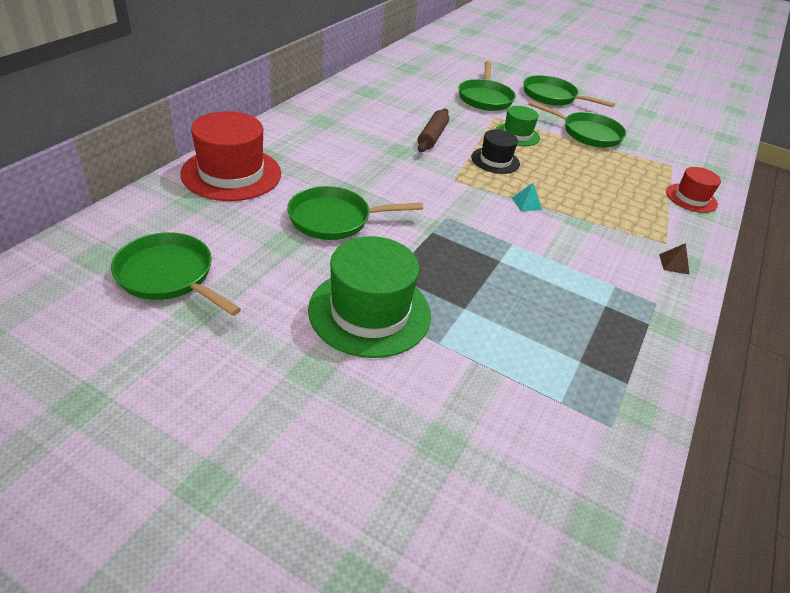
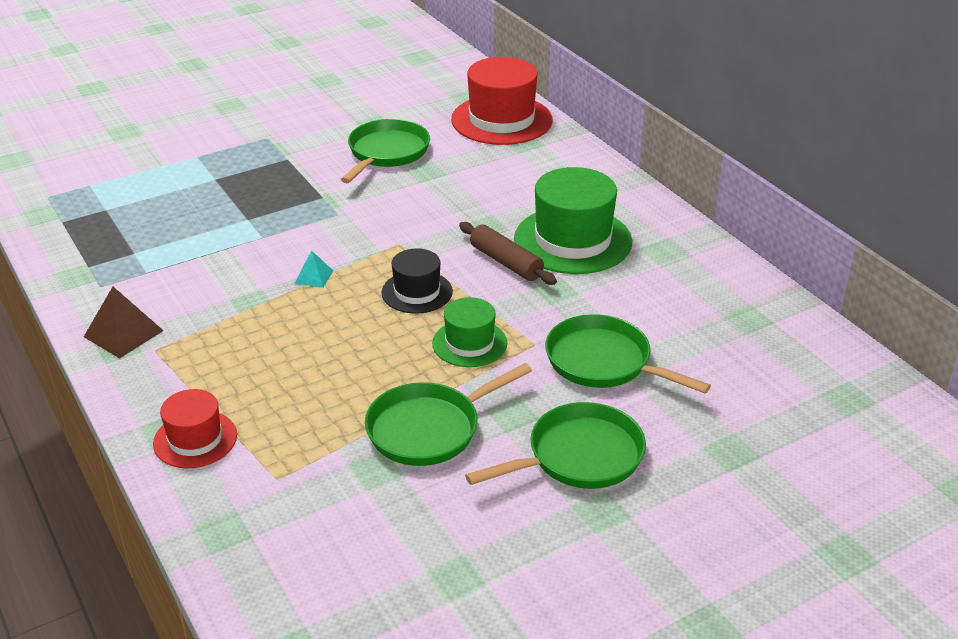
camera: 125 degrees right, 5 degrees down
(169, 276) = (373, 76): green pan -> none
(370, 312) = (257, 138): green hat -> green hat (573, 240)
(674, 264) = (123, 333): brown pyramid -> brown pyramid, size x1.72

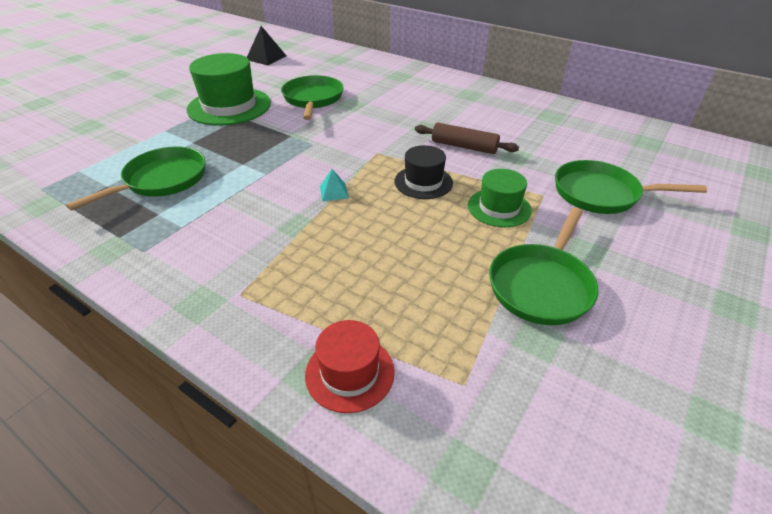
camera: 25 degrees left, 5 degrees up
(123, 333) = (196, 288): brown pyramid -> none
(380, 75) = (266, 57): none -> black pyramid
(501, 120) = (372, 67): red hat -> none
(573, 240) = (491, 123): green hat -> green hat (229, 106)
(578, 456) = (668, 269): green pan -> green pan (161, 180)

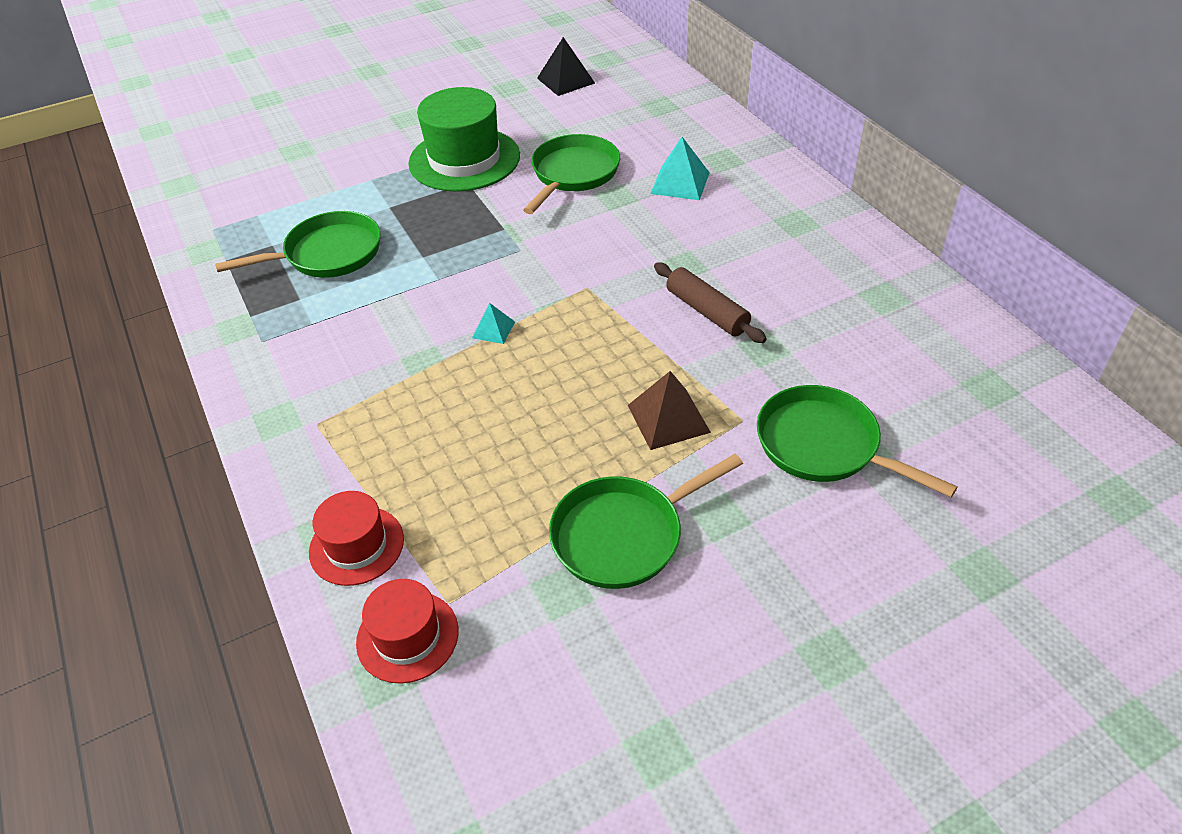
camera: 30 degrees right, 5 degrees up
(385, 90) = (680, 183): none -> turquoise pyramid
(423, 182) = (607, 350): black hat -> none
(455, 427) = (407, 636): none -> red hat
(499, 208) = (668, 418): green hat -> brown pyramid

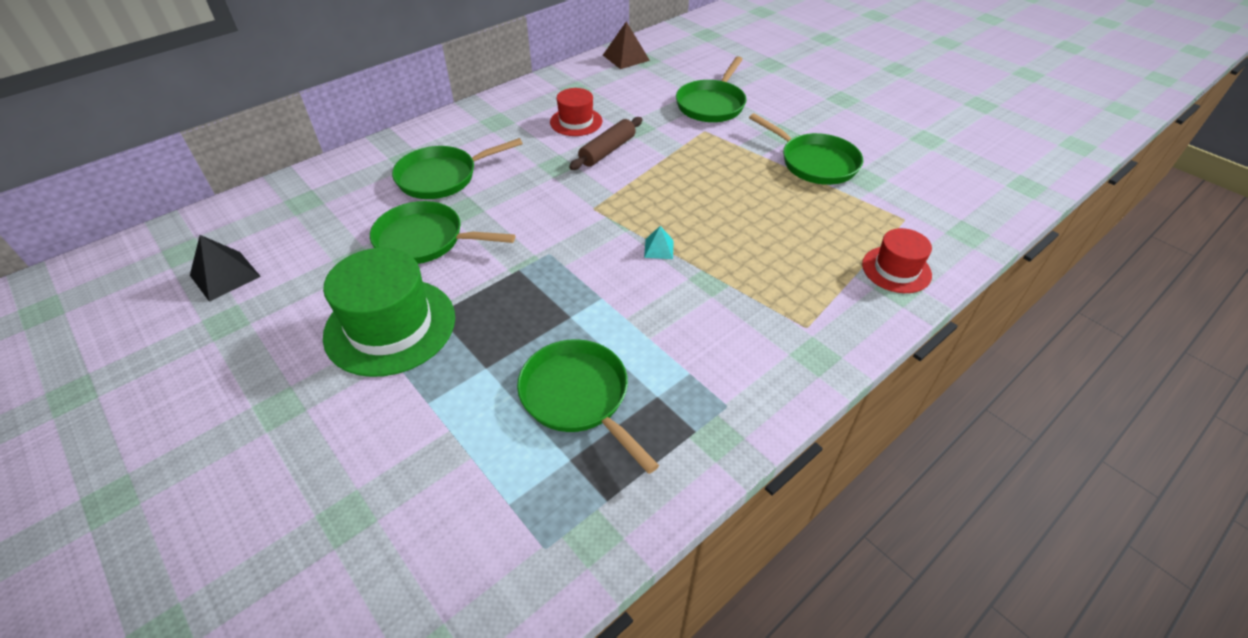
camera: 105 degrees left, 0 degrees up
(407, 636) = (938, 230): red hat -> red hat (576, 122)
(668, 418) = (716, 156): brown pyramid -> brown pyramid (626, 57)
(680, 183) = (442, 177): turquoise pyramid -> green pan

